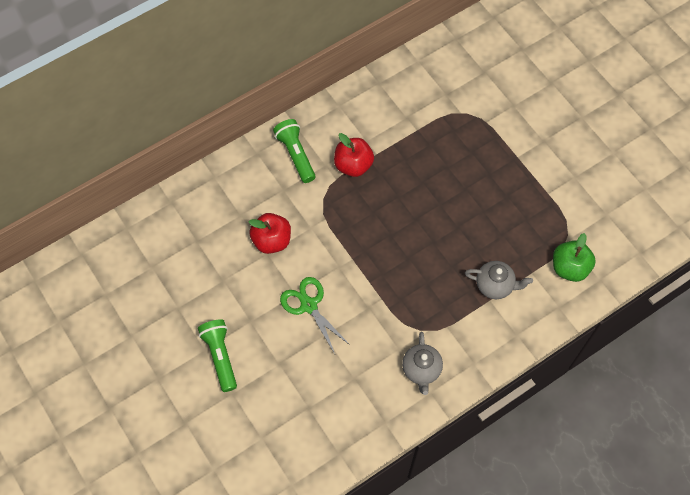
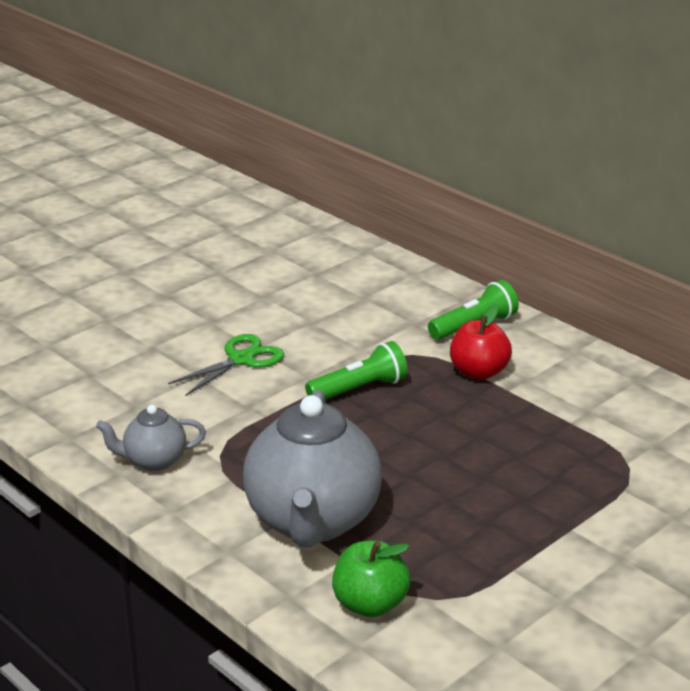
camera: 80 degrees right, 35 degrees down
(220, 356) = (156, 306): green flashlight -> green flashlight (359, 389)
(271, 240) = (332, 322): red apple -> none
(495, 285) = (313, 521): grey teapot -> grey teapot, size x2.07

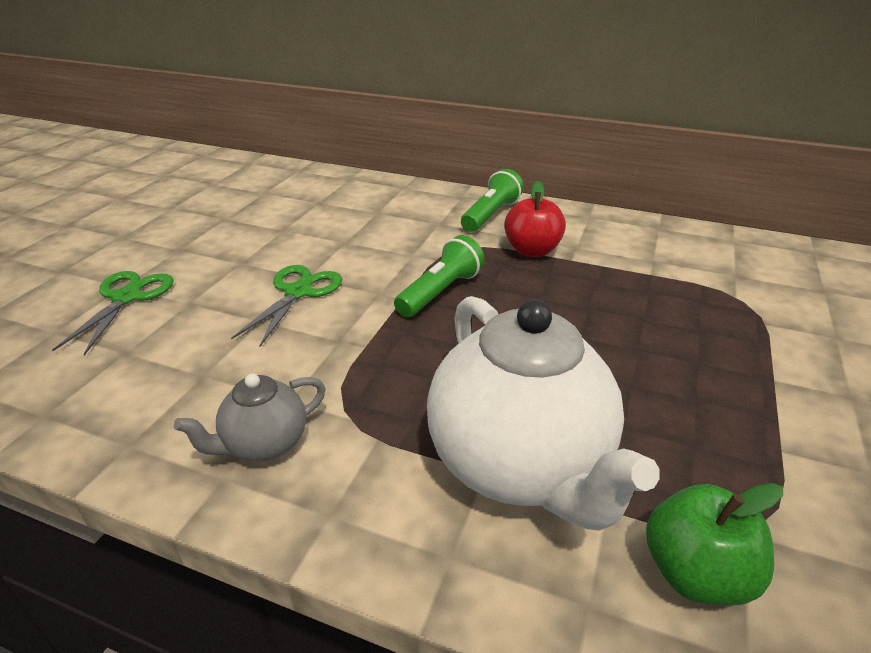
camera: 25 degrees left, 5 degrees up
(107, 330) = (127, 297): none -> green scissors
(313, 521) = (519, 465): grey teapot -> white teapot

